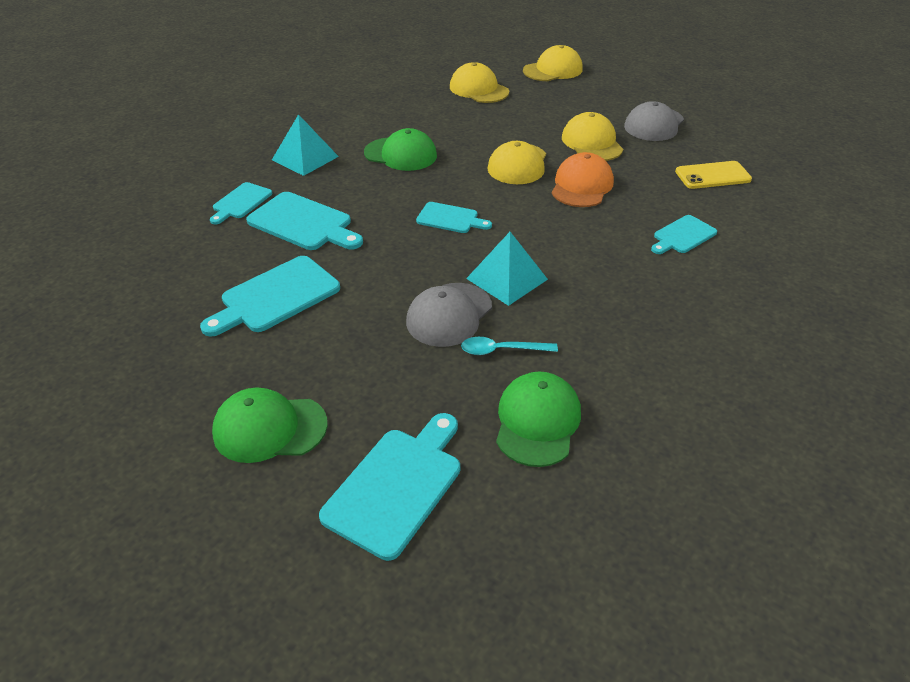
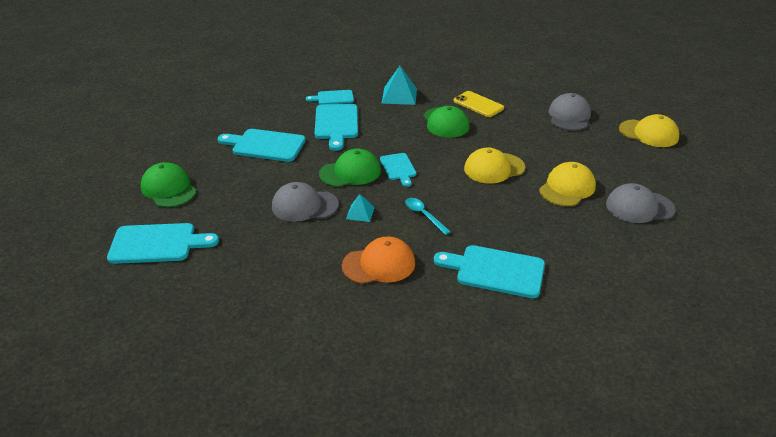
camera: 55 degrees right, 5 degrees down
(479, 89) = (569, 116): yellow cap -> grey cap
(501, 350) = (290, 237): turquoise spoon -> turquoise spoon (424, 215)
(507, 279) = (360, 213): turquoise pyramid -> turquoise pyramid, size x0.57
(537, 421) = (240, 273): green cap -> green cap (350, 172)
(582, 186) = (502, 204): orange cap -> orange cap (379, 264)
(682, 236) = (495, 271): turquoise cutting board -> turquoise cutting board, size x1.65
(712, 175) = (602, 261): yellow phone -> yellow phone (478, 104)

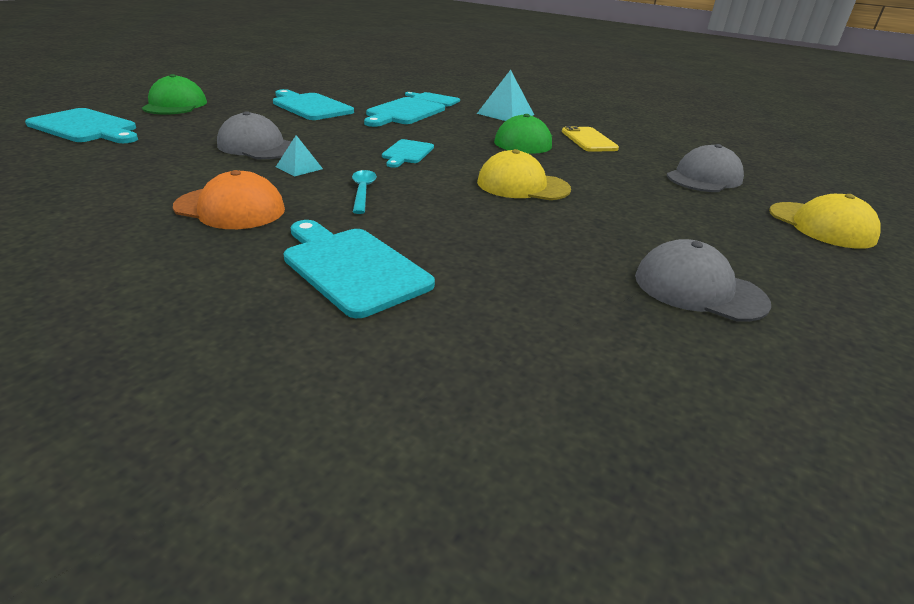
camera: 30 degrees right, 5 degrees down
(350, 172) = (351, 141): green cap -> none
(567, 188) = (600, 232): yellow cap -> none

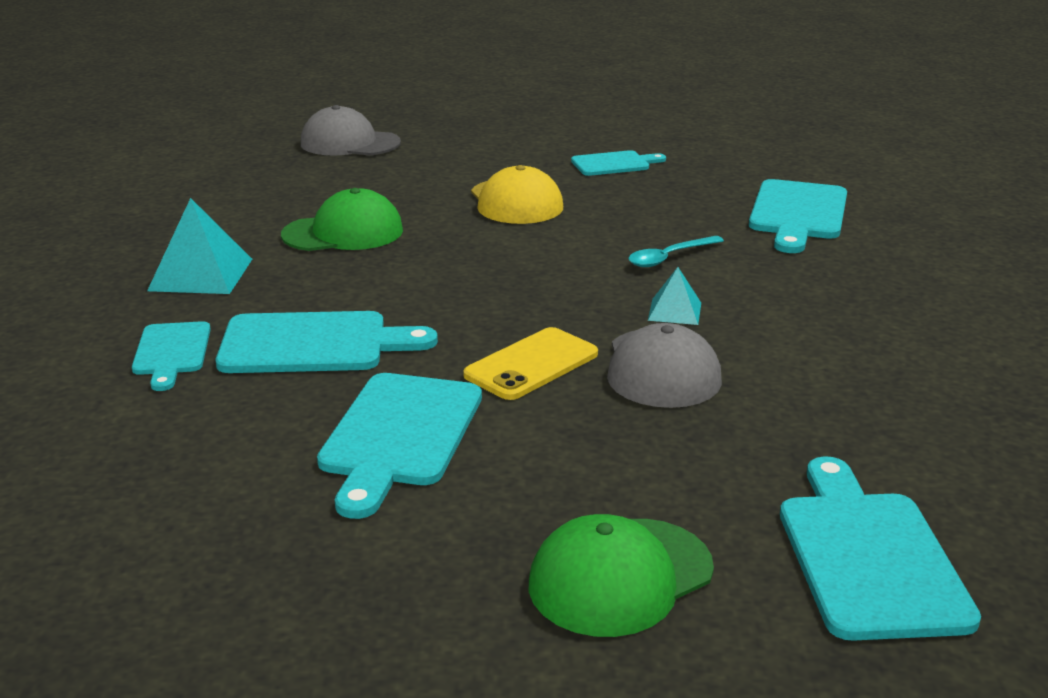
camera: 120 degrees left, 5 degrees down
(230, 208) = (822, 294): orange cap -> none
(407, 153) = (514, 277): turquoise cutting board -> turquoise cutting board (614, 164)
(589, 140) = (278, 203): yellow phone -> yellow phone (531, 364)
(699, 289) = (616, 127): grey cap -> none
(821, 225) = (419, 104): yellow cap -> none

